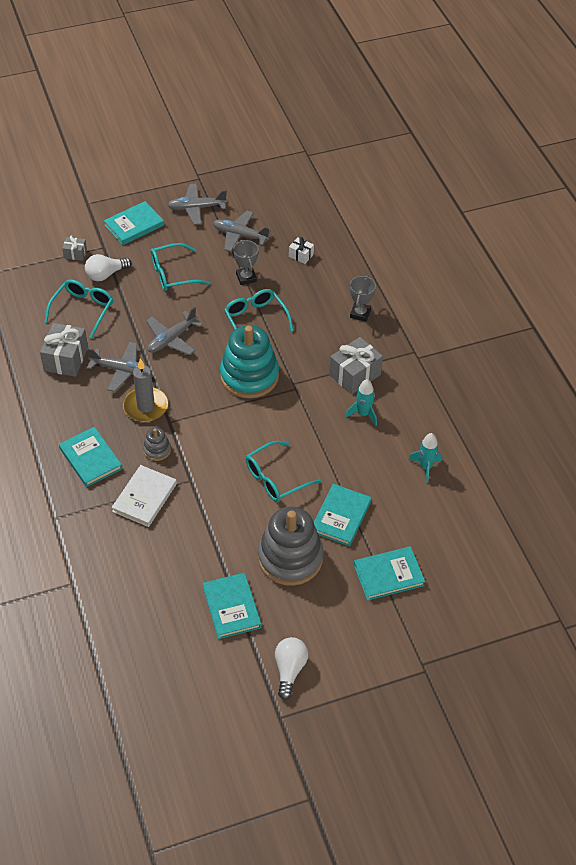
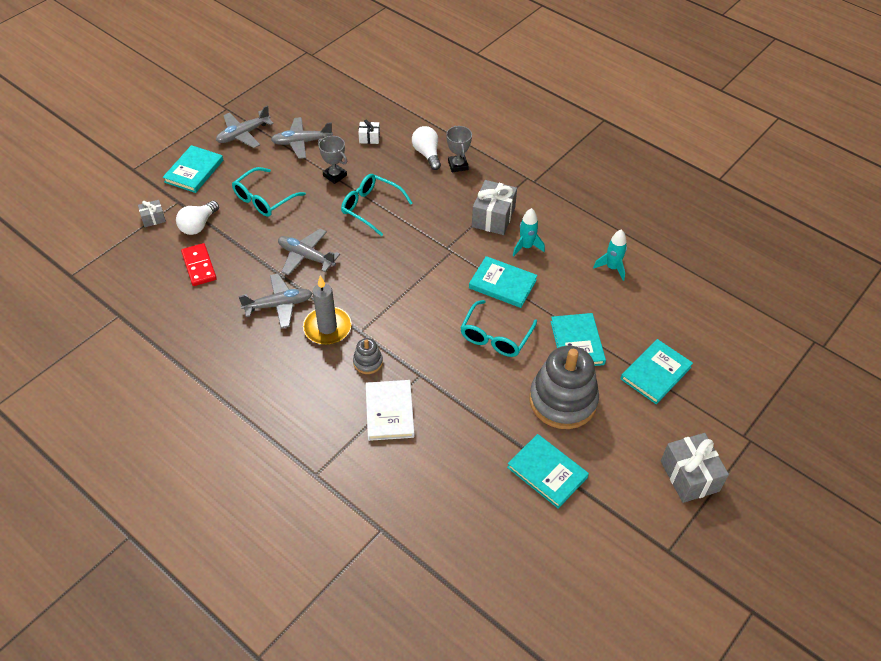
camera: 30 degrees left, 0 degrees up
(66, 359) = (215, 318): grey gift -> grey gift (689, 476)
(83, 310) = (199, 266): turquoise glasses -> red domino
(90, 459) = (309, 401): turquoise book -> turquoise book (502, 284)
(171, 339) = (306, 256): grey plane -> grey plane turned 105 degrees clockwise
(249, 376) = (402, 258): turquoise stacking toy -> none
(289, 670) = (641, 502): white light bulb -> white light bulb (427, 154)

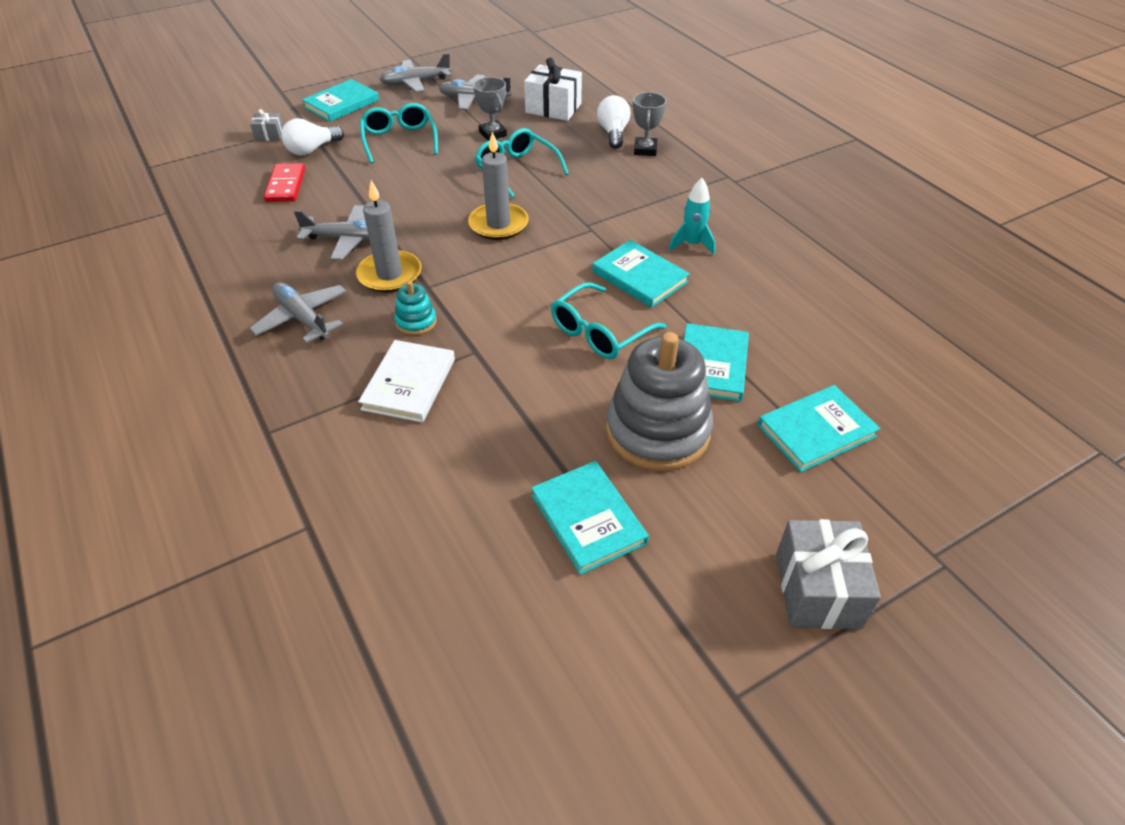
camera: 20 degrees right, 5 degrees down
(264, 199) = (399, 140): turquoise glasses -> turquoise glasses turned 105 degrees clockwise
(306, 256) = (411, 200): grey plane -> grey plane (302, 319)
(368, 362) = (416, 322): grey stacking toy -> turquoise stacking toy
(369, 138) = (553, 108): white gift -> white gift, size x1.91
(383, 263) = (498, 224): none -> grey candle
(493, 217) = (663, 207): grey gift -> none
(612, 268) = (802, 290): turquoise rocket -> none

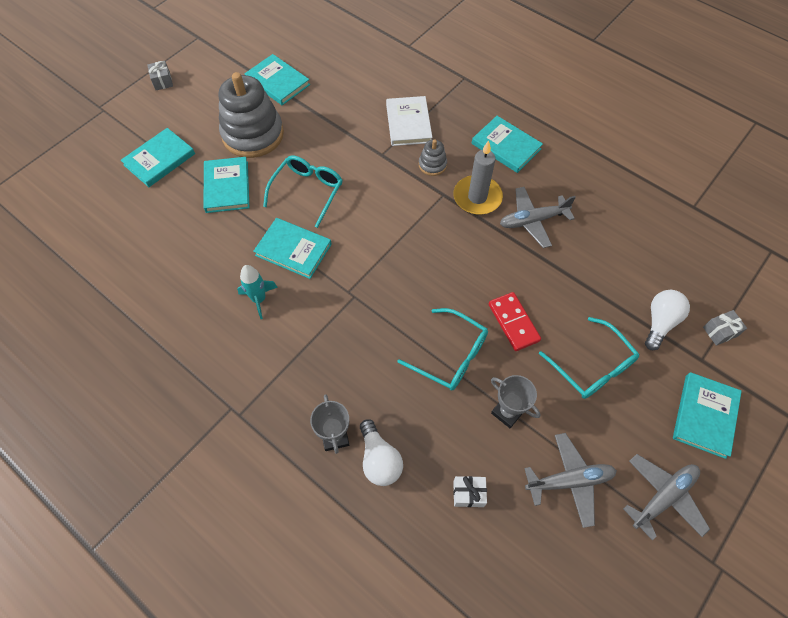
camera: 160 degrees right, 15 degrees up
(285, 185) = (635, 265): red domino -> red domino (513, 322)
(302, 319) = (506, 146): grey plane -> turquoise book
(416, 322) = (432, 165): turquoise stacking toy -> grey stacking toy
(498, 224) = (427, 274): grey candle -> none
(553, 108) = (468, 493): white gift -> white gift, size x0.52
(817, 590) = (162, 81): grey gift -> grey gift, size x0.52

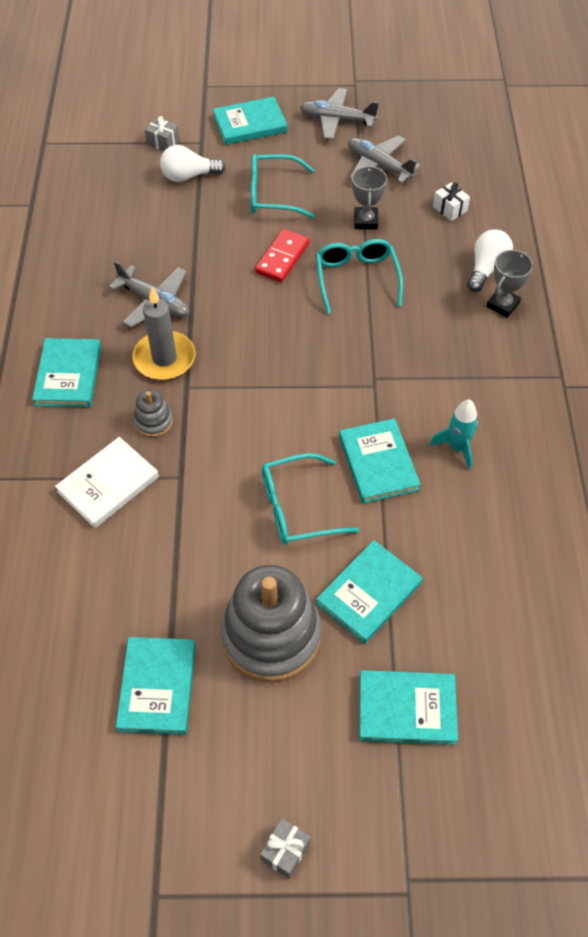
camera: 130 degrees left, 5 degrees down
(592, 366) = (273, 195): turquoise glasses -> turquoise glasses turned 105 degrees counterclockwise

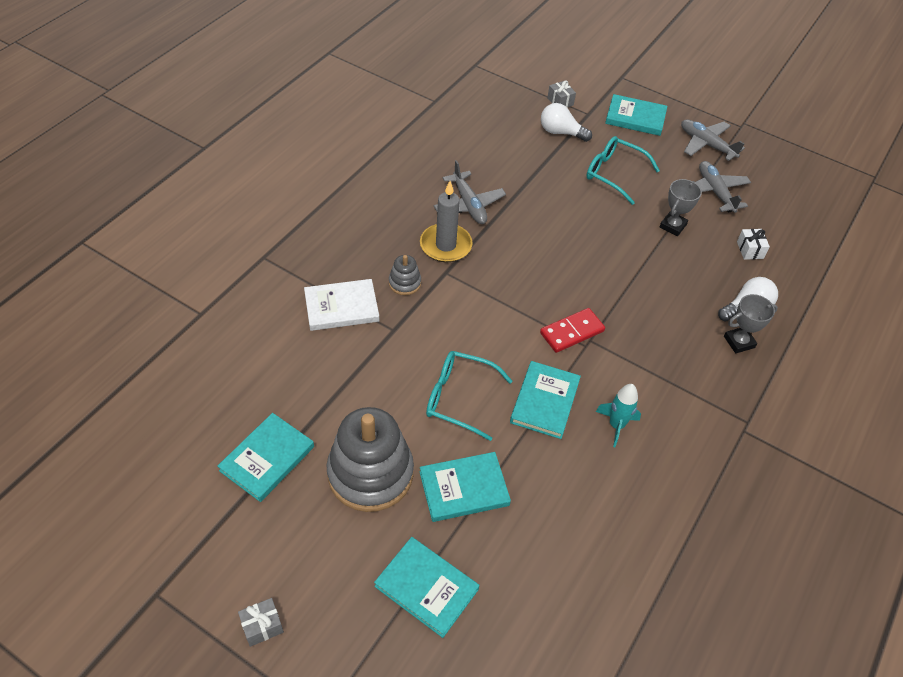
camera: 30 degrees right, 5 degrees down
(68, 375) = (372, 222): turquoise book -> none
(282, 258) = (586, 220): red domino -> red domino (572, 332)
(356, 278) = (632, 263): turquoise glasses -> none

